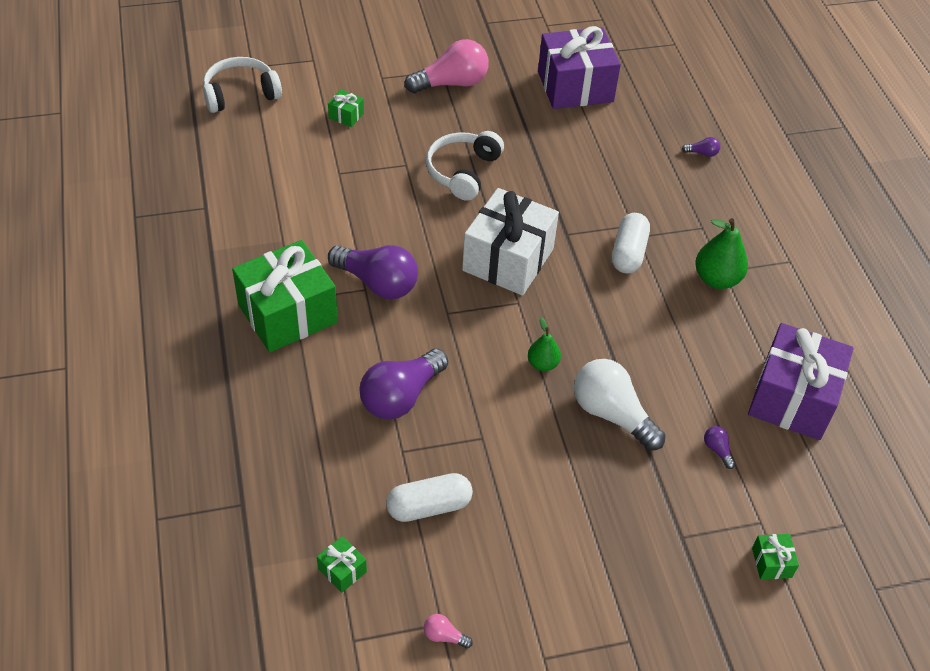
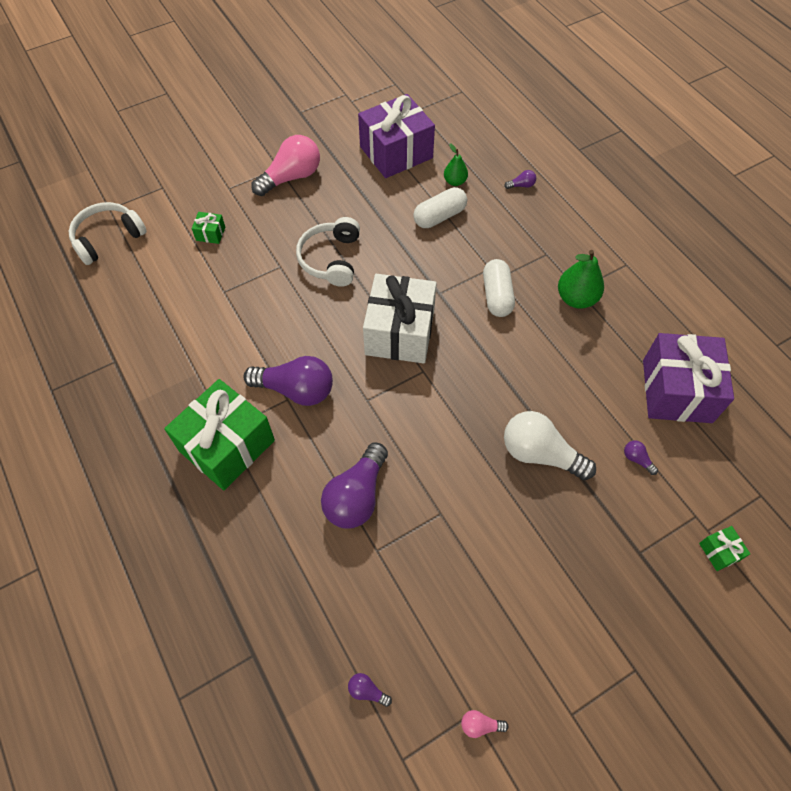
camera: 15 degrees left, 10 degrees up
(342, 570) = (367, 691): green gift -> purple light bulb
(429, 506) = (420, 598): white capsule -> white capsule (439, 216)
(543, 364) = (465, 424): green pear -> green pear (455, 181)

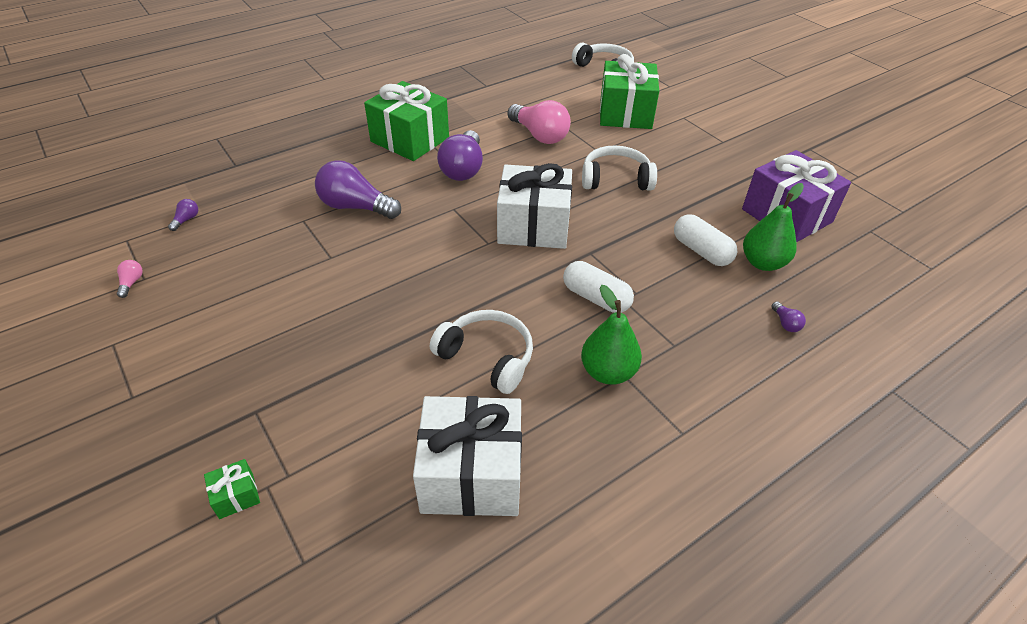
camera: 85 degrees right, 15 degrees down
(210, 234) = (625, 113): green gift -> green gift, size x2.47
(291, 177) = (713, 149): pink light bulb -> pink light bulb (539, 135)
(455, 181) = (763, 263): green pear -> green pear, size x1.66
(496, 296) = (596, 298): white capsule -> white capsule turned 45 degrees clockwise
(540, 454) = (386, 330): white light bulb -> none
(567, 377) = (487, 357): none -> white headphones
(637, 459) = (372, 419): purple light bulb -> none
(677, 391) = (471, 474): purple gift -> white gift

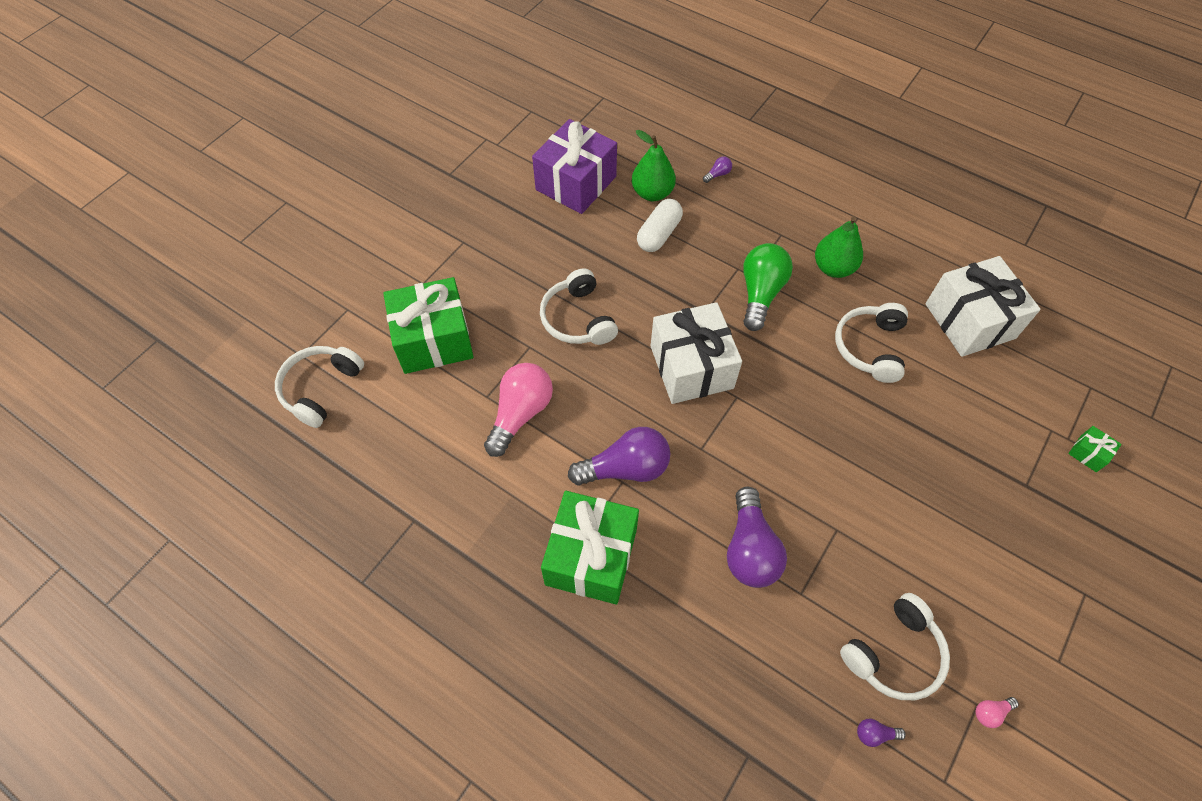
camera: 110 degrees left, 15 degrees up
(219, 250) = (894, 653): none -> white headphones
(596, 298) = (760, 293): white capsule -> green light bulb

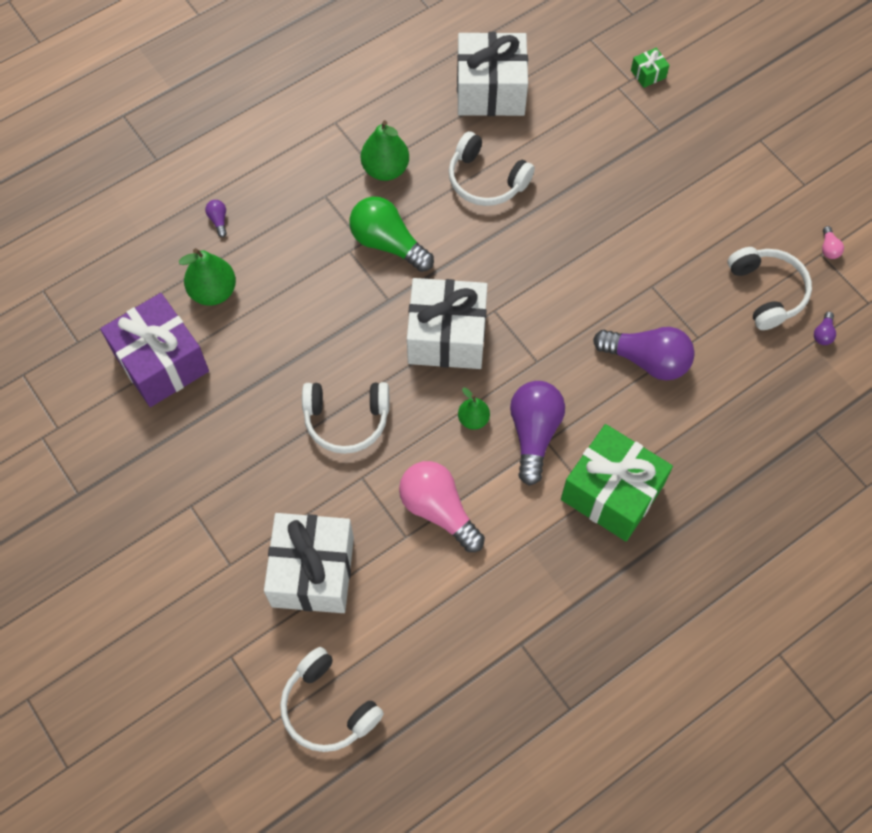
camera: 70 degrees left, 5 degrees up
(434, 340) = (313, 572): green gift -> white gift
(619, 413) = (473, 419): none -> green pear
(659, 234) = (272, 306): white capsule -> none

